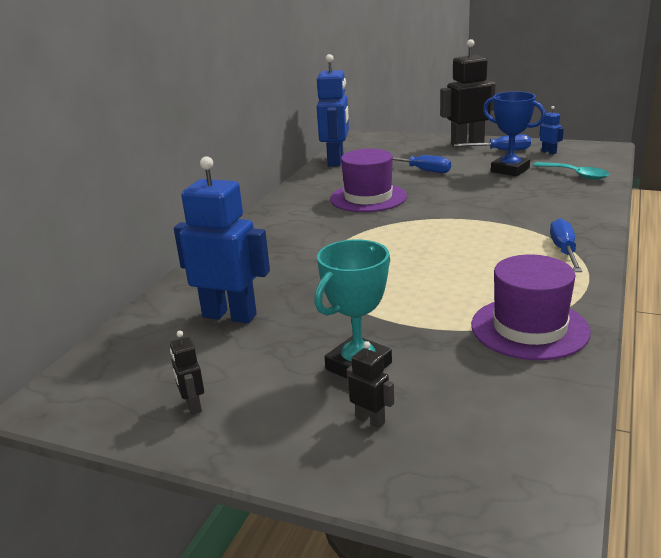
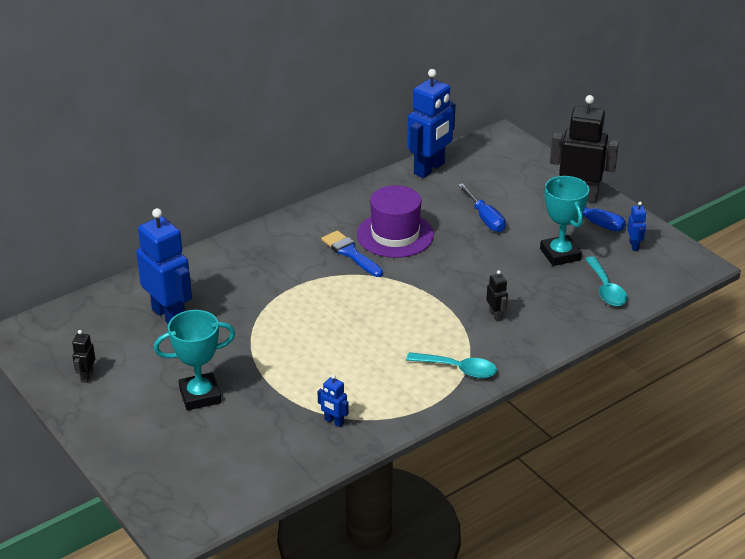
camera: 30 degrees right, 10 degrees up
(348, 218) = (350, 253): none -> blue brush
(370, 420) = (165, 434): black robot -> black robot (496, 315)
(510, 170) = (560, 254): blue trophy -> turquoise trophy
(529, 328) = (334, 421): purple hat -> blue robot
(564, 251) = (458, 369): blue screwdriver -> turquoise spoon

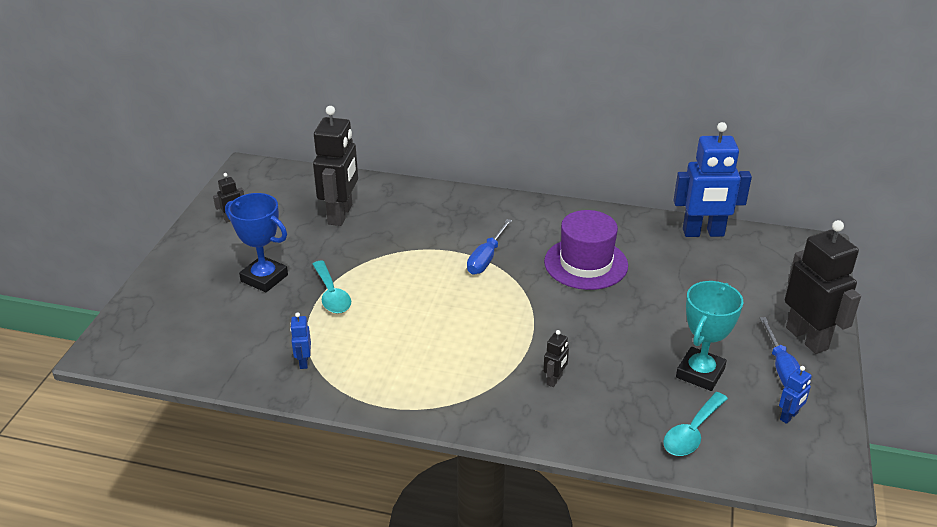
camera: 50 degrees right, 0 degrees up
(169, 315) = (341, 214): blue robot -> black robot
(200, 395) = (264, 278): turquoise trophy -> blue trophy
(350, 253) = (528, 254): blue brush -> none
(458, 369) = (451, 397): turquoise spoon -> turquoise spoon (331, 294)
(485, 218) = (683, 299): blue screwdriver -> blue screwdriver (486, 258)

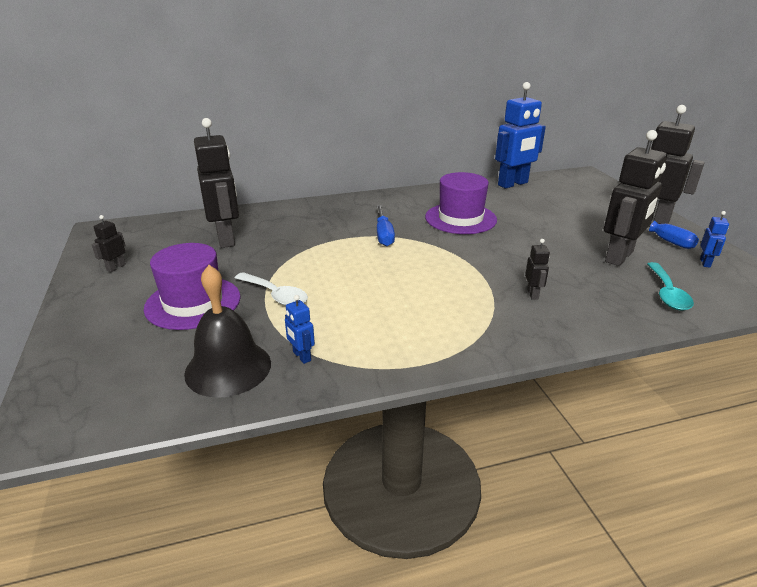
camera: 30 degrees left, 5 degrees down
(245, 350) = (228, 368): none -> black bell
(264, 278) = (193, 302): blue trophy -> purple hat
(331, 294) = (275, 295): turquoise spoon -> white spoon
(700, 373) = (619, 257): turquoise trophy -> black robot

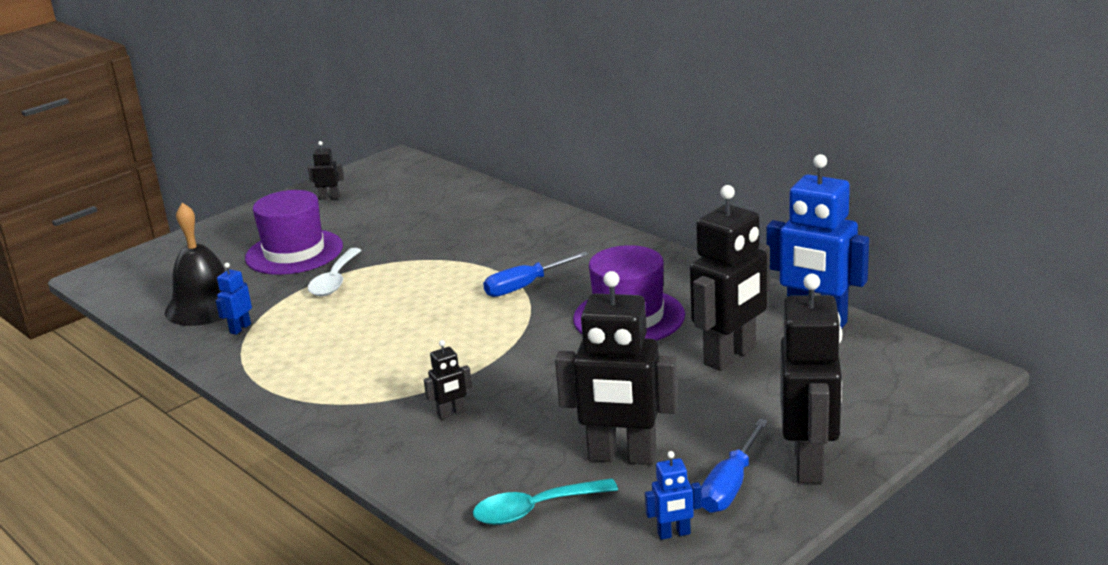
camera: 65 degrees right, 5 degrees down
(226, 239) = (430, 215): black robot -> black robot (730, 356)

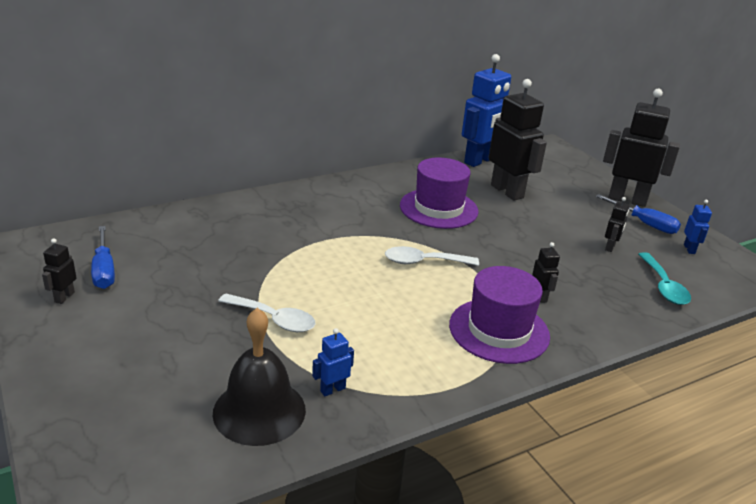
camera: 80 degrees left, 5 degrees up
(240, 328) = (332, 389): blue robot -> blue robot turned 105 degrees clockwise
(294, 252) = (182, 336): purple hat -> purple hat (499, 330)
(486, 331) = (424, 262): none -> white spoon
(525, 286) = (363, 233): blue screwdriver -> blue screwdriver (104, 270)
(622, 457) = (610, 247): black robot -> black robot, size x0.44

